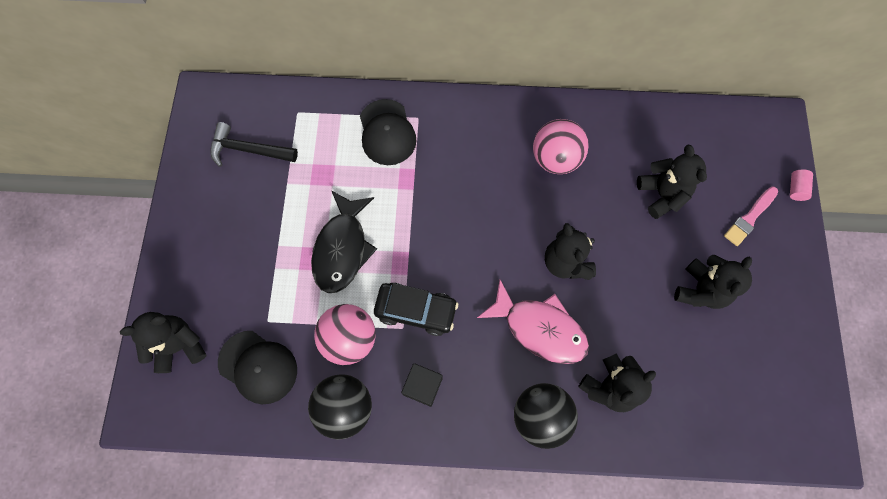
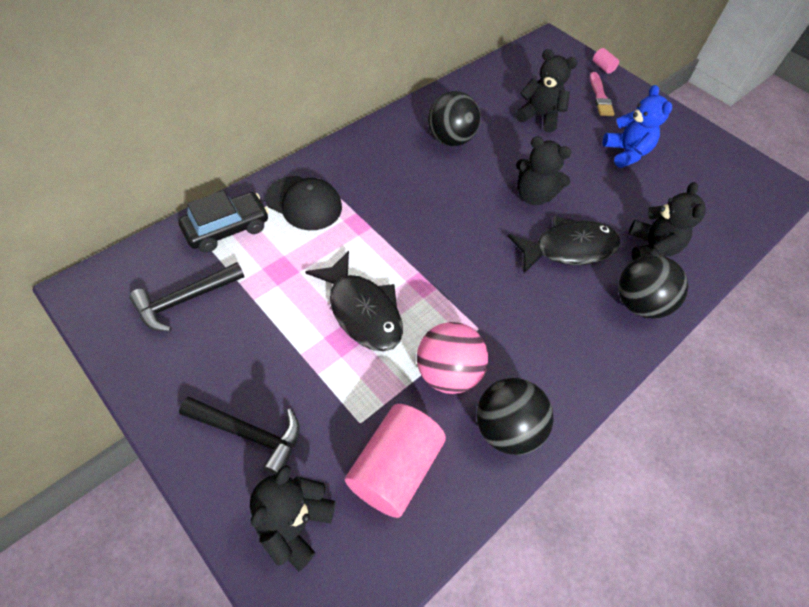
camera: 50 degrees left, 15 degrees down
(205, 271) = (249, 433): none -> black hammer
(258, 367) = (395, 468): black cap -> pink cylinder
(416, 311) = (473, 307): black car -> black car (227, 229)
(423, 386) = (542, 356): black cube -> none
(539, 328) = (568, 248): pink fish -> black fish
(555, 159) = (450, 139): pink ball -> black ball
(700, 290) = (626, 153): black teddy bear -> blue teddy bear

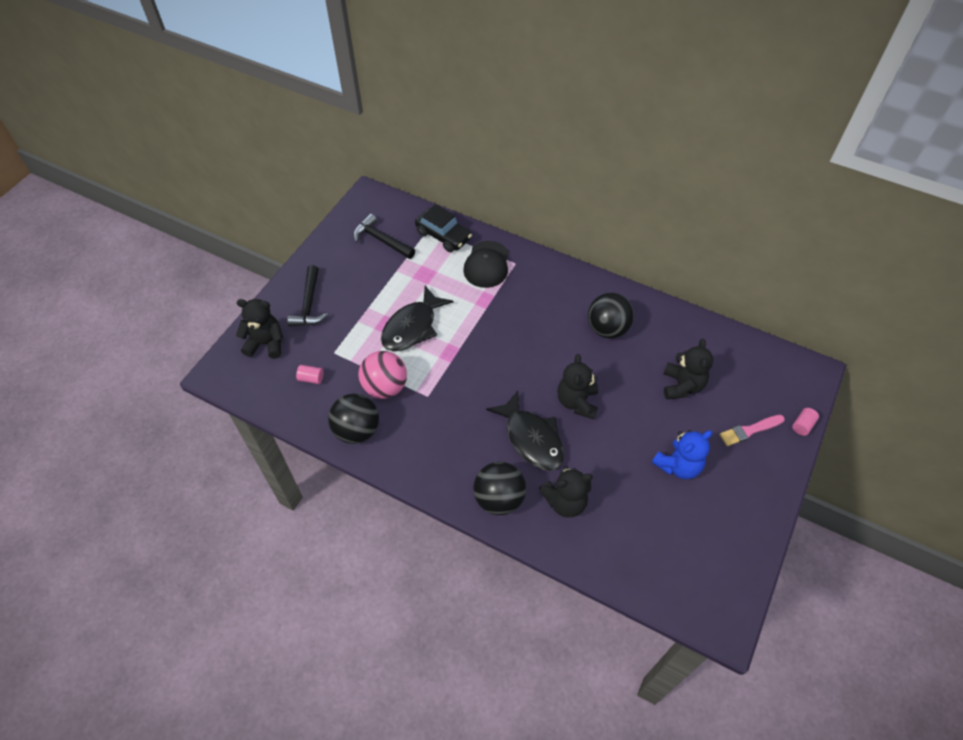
camera: 75 degrees right, 0 degrees up
(395, 468) = (311, 378): pink cylinder -> pink cylinder, size x0.42

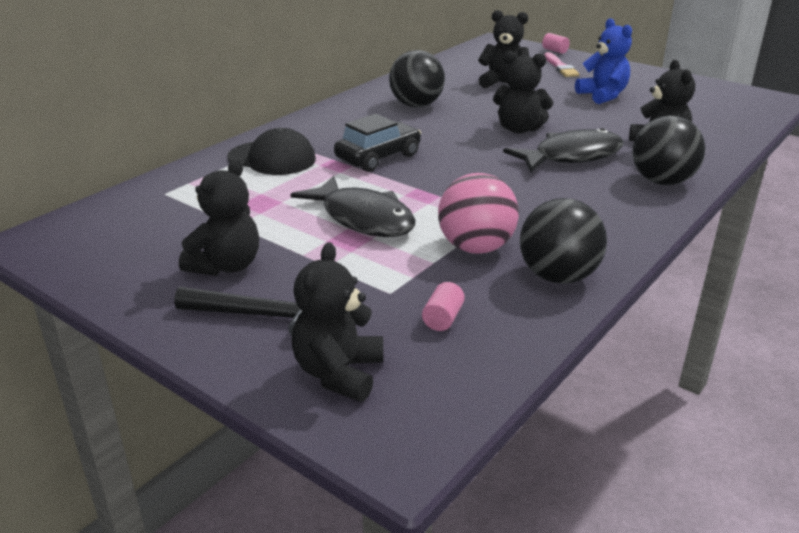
camera: 80 degrees left, 25 degrees down
(352, 278) = (226, 266): none -> black teddy bear
(381, 240) = (155, 234): black hammer -> none
(443, 235) = (190, 183): black car -> black car (378, 157)

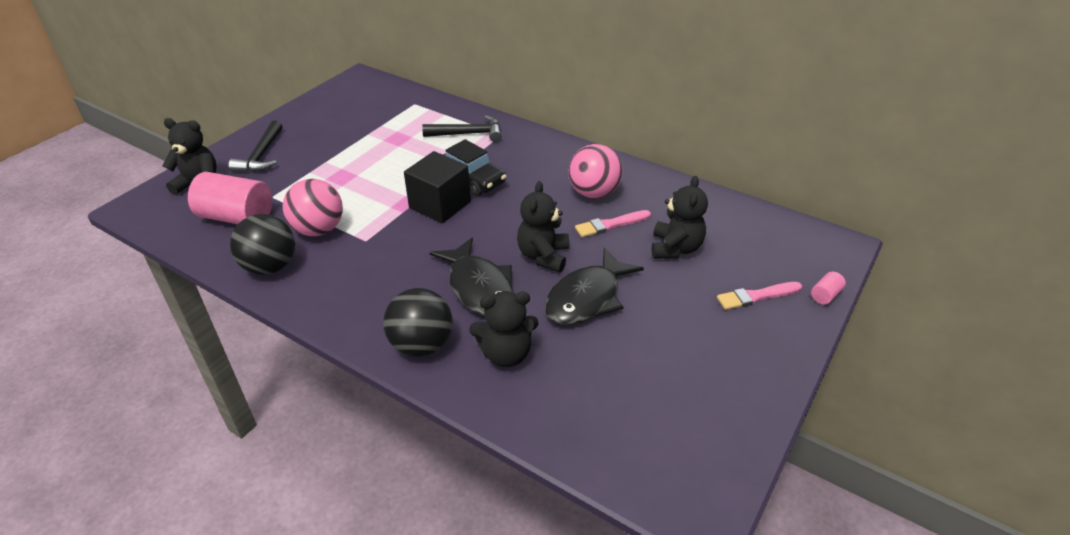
camera: 85 degrees right, 10 degrees up
(226, 266) = (317, 137): black teddy bear -> none
(272, 158) = (469, 134): black cap -> black hammer
(363, 218) = (369, 180): black fish -> black fish (587, 298)
(416, 105) = (593, 193): black ball -> pink ball
(428, 174) = (440, 205): none -> black cube
(443, 318) = (237, 217): pink cylinder -> pink cylinder, size x2.38
(469, 102) = (610, 225): none -> pink brush
(602, 96) = (660, 326): blue teddy bear -> none

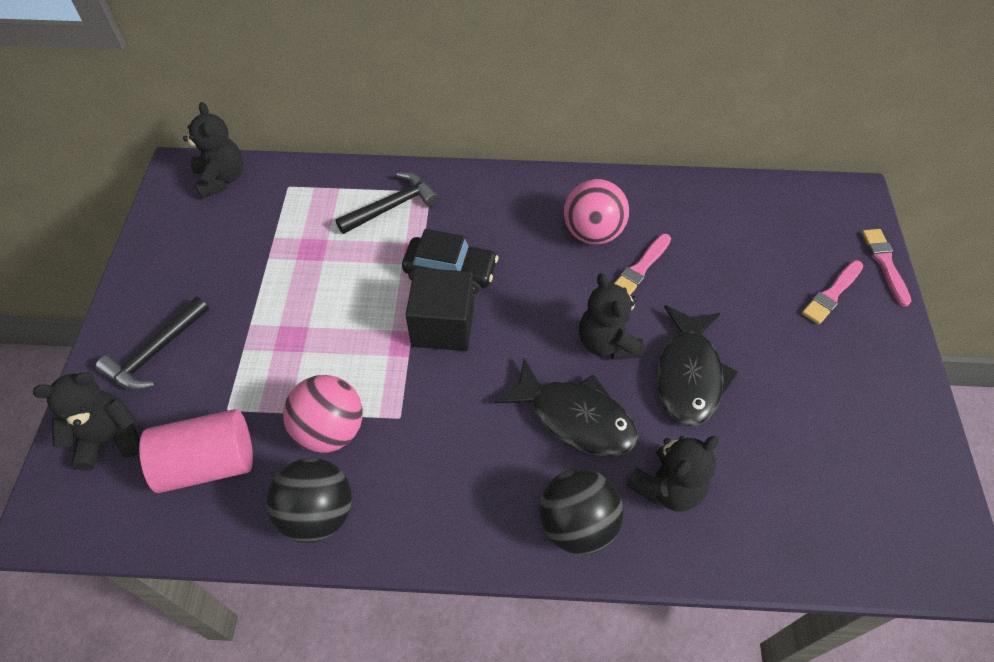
camera: 30 degrees left, 15 degrees up
(261, 155) = (155, 353): black hammer -> black hammer turned 60 degrees clockwise
(675, 248) = (722, 270): black teddy bear -> black teddy bear (221, 179)
(825, 295) = (884, 264): pink cylinder -> pink brush

